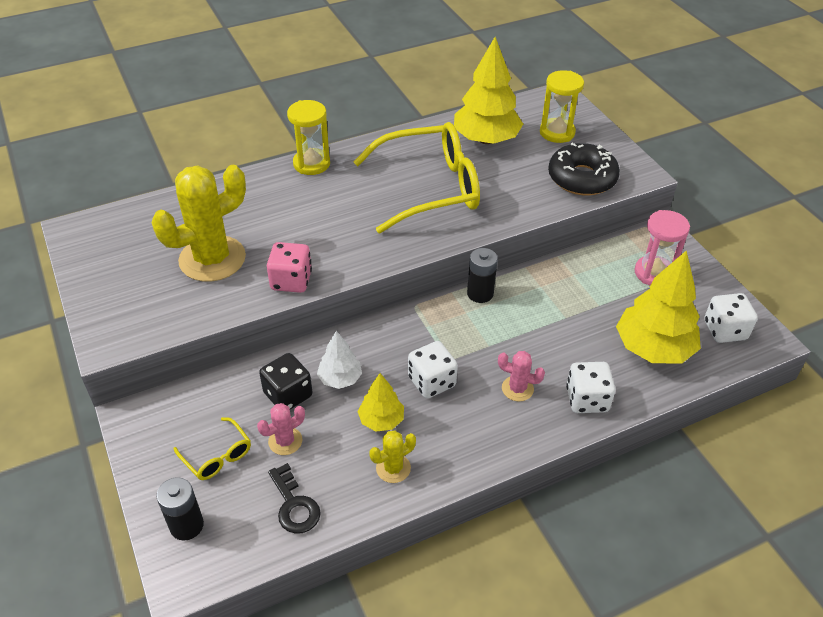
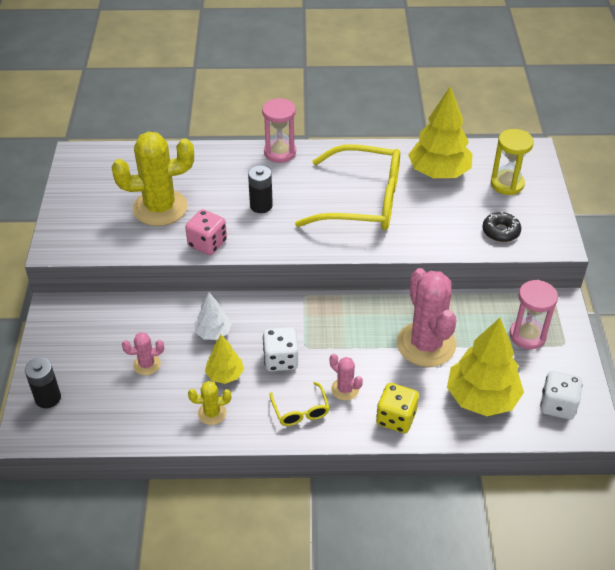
camera: 25 degrees right, 0 degrees up
(217, 456) = (94, 358): yellow glasses -> yellow glasses (300, 411)
(288, 395) = (168, 331): black dice -> none
(294, 505) = (127, 412): black key -> none
(311, 164) = (280, 153): yellow hourglass -> pink hourglass
(480, 293) = (364, 303): black battery -> black battery (261, 206)
(567, 314) = (426, 344): none -> pink cactus
(582, 178) = (500, 231): black donut -> black donut, size x0.59
(587, 399) = (396, 418): white dice -> yellow dice

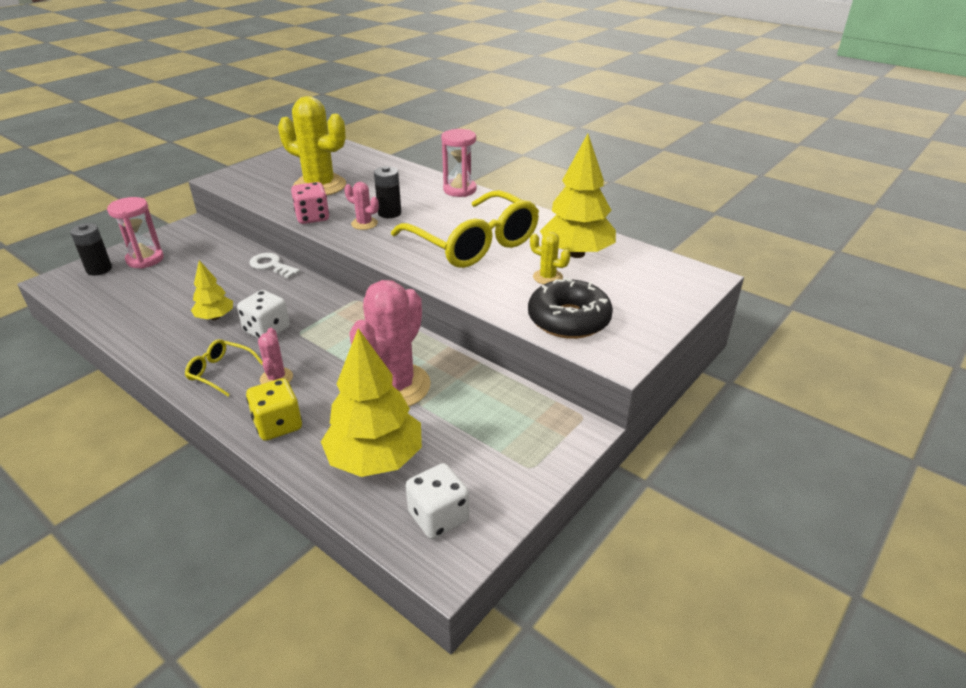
camera: 40 degrees right, 10 degrees down
(147, 364) = (182, 283): pink cactus -> pink cactus (364, 224)
(193, 305) = (271, 265): none -> white key
(212, 413) = (164, 335): yellow cactus -> yellow cactus (547, 277)
(213, 333) = (254, 288): white tree -> none
(300, 411) = (220, 372): yellow glasses -> yellow glasses turned 90 degrees clockwise
(500, 231) = (568, 319): black donut -> black donut, size x1.71
(507, 184) = (634, 289): yellow hourglass -> none
(527, 335) = (502, 436): pink hourglass -> pink hourglass (145, 259)

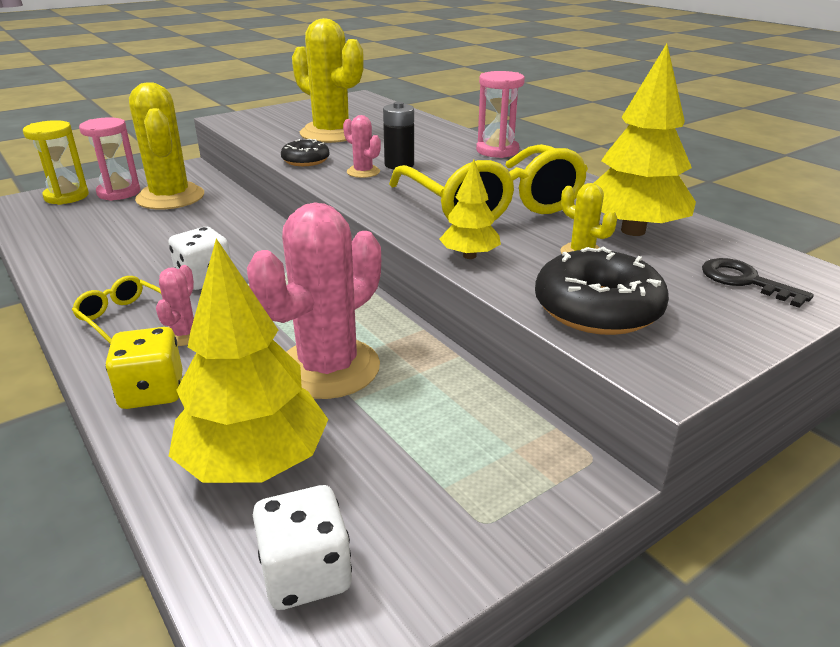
camera: 15 degrees right, 5 degrees down
(99, 269) = (66, 196): black battery -> yellow hourglass
(194, 258) = (170, 197): none -> yellow cactus
(215, 317) = (155, 257): yellow tree -> yellow tree (469, 256)
(271, 265) = (249, 213): white key -> none
(312, 217) = (305, 160): pink dice -> black donut
(654, 285) = (745, 281): none -> black key

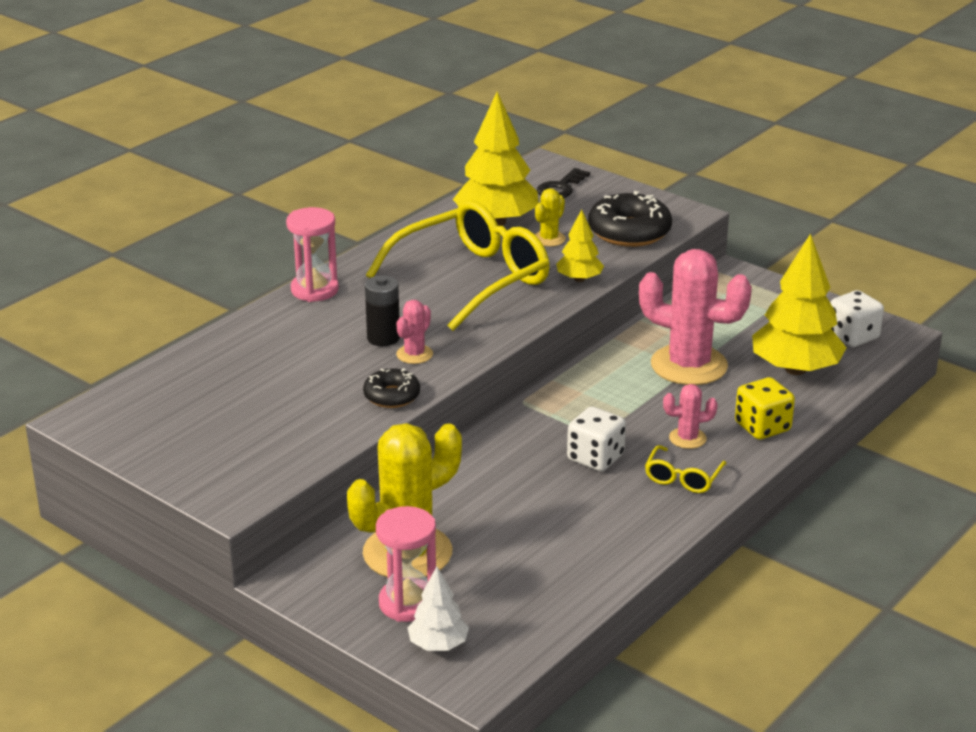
camera: 105 degrees left, 0 degrees up
(66, 196) = (438, 645): yellow hourglass -> white tree
(331, 133) = (281, 401): yellow cactus -> none

